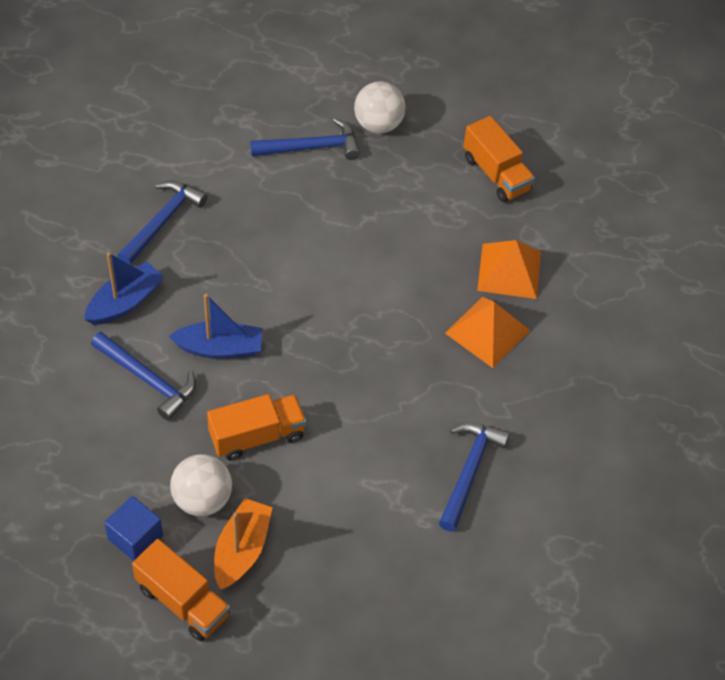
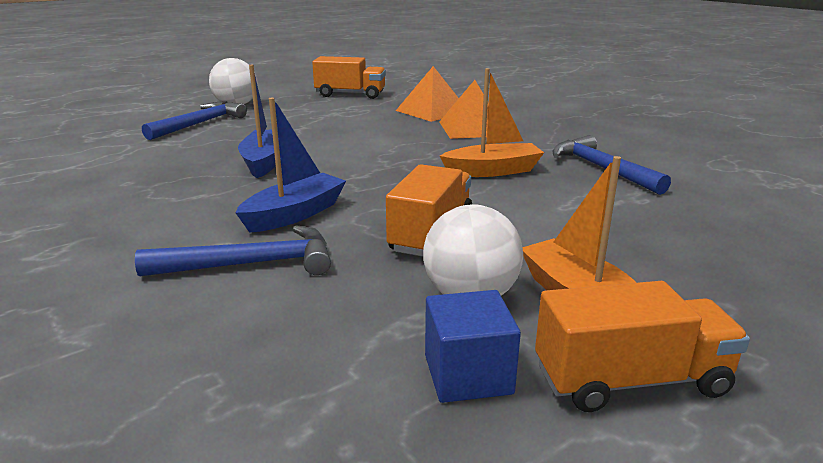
camera: 45 degrees left, 30 degrees down
(125, 302) = (135, 238): blue boat -> blue boat (264, 162)
(162, 222) = (107, 189): blue hammer -> none
(396, 405) = (492, 171): none -> orange boat

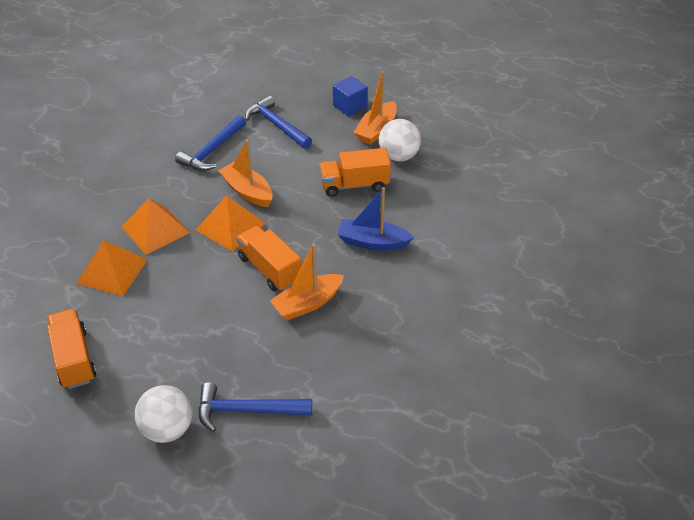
camera: 120 degrees left, 20 degrees up
(251, 264) = (431, 227): blue hammer -> blue hammer (277, 125)
(264, 162) = (307, 303): blue boat -> orange boat
(436, 154) = (230, 226): none -> orange pyramid
(468, 374) = (445, 143): blue cube -> blue cube (350, 106)
(630, 380) = (417, 112): orange truck -> orange truck (269, 269)

